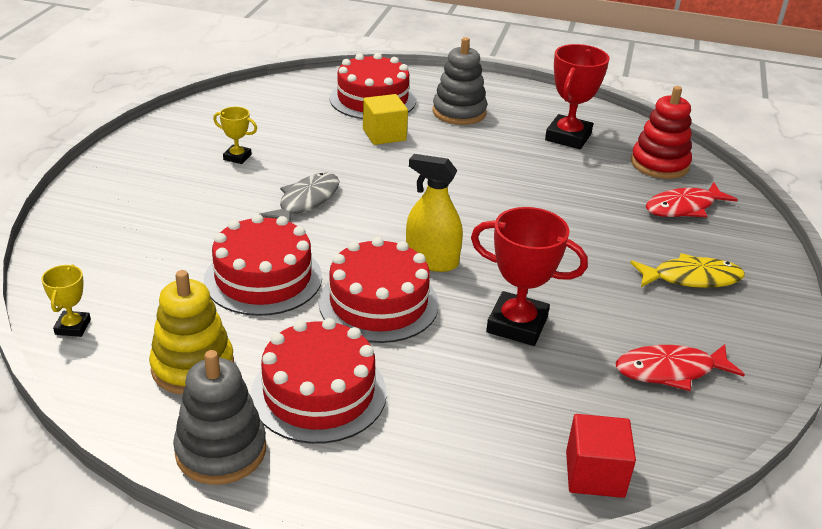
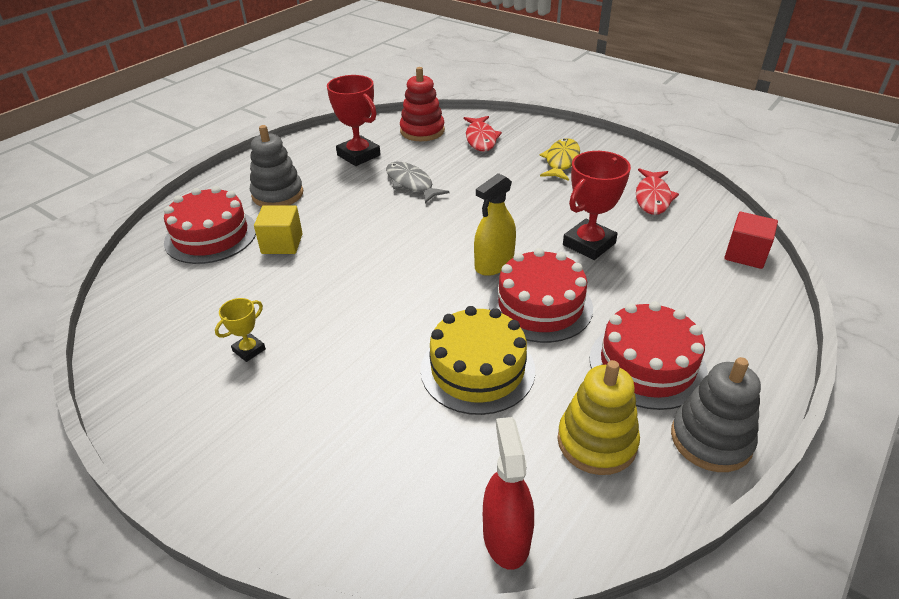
camera: 65 degrees left, 5 degrees up
(73, 327) = (506, 537): yellow trophy -> red spray bottle
(263, 278) = (477, 369): red cake -> yellow cake
(306, 201) = (365, 316): grey fish -> grey fish (411, 183)

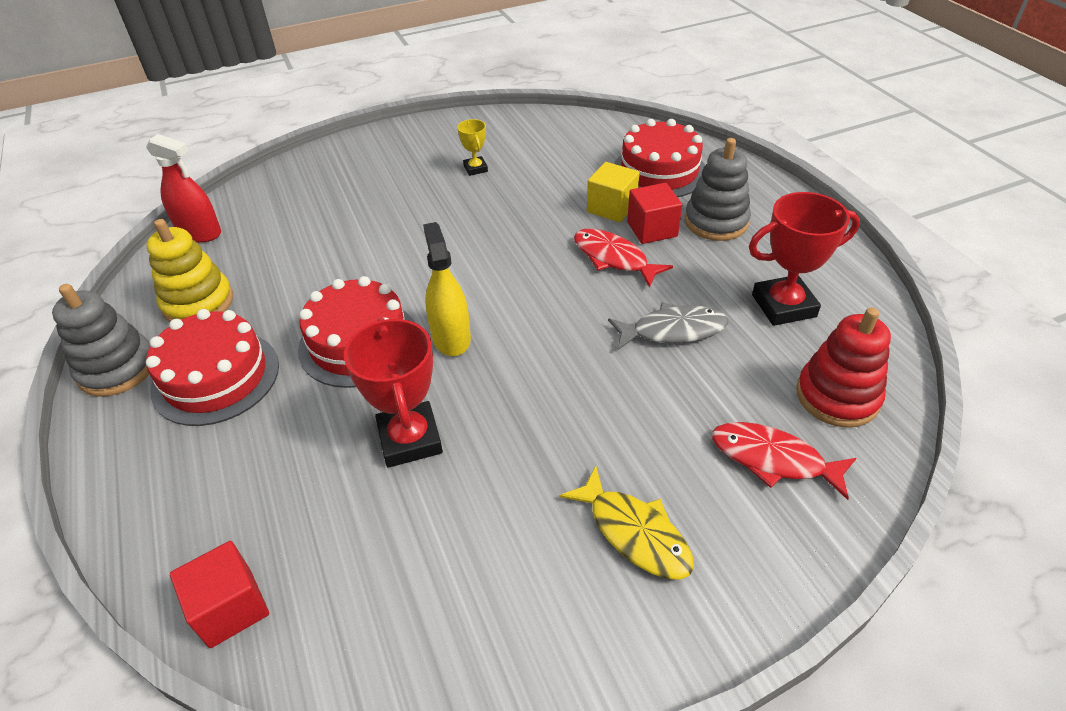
camera: 120 degrees right, 5 degrees up
(303, 218) = (652, 229): none -> red cube
(477, 369) = (332, 271): yellow cake -> none
(652, 197) = (442, 593): red fish -> red fish (614, 258)

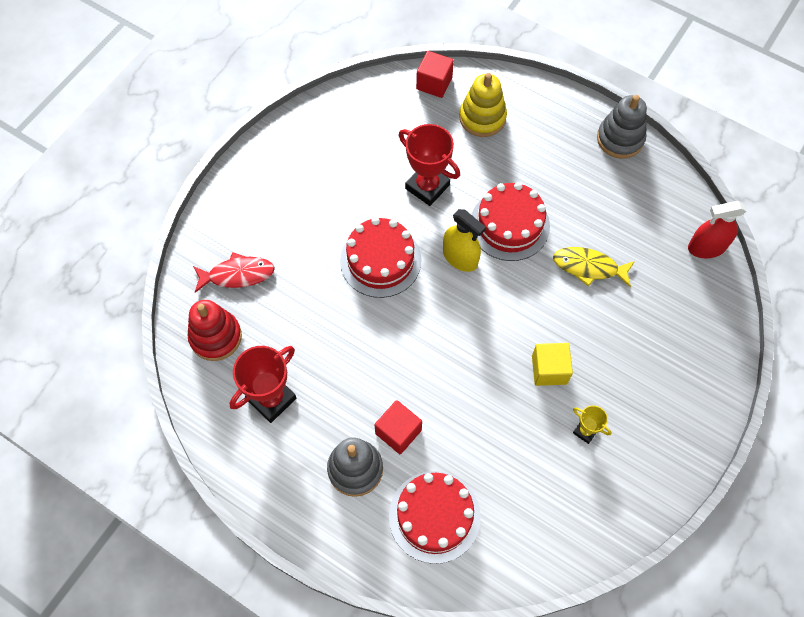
camera: 145 degrees right, 20 degrees up
(198, 303) = (632, 198): yellow stacking toy -> yellow stacking toy (482, 118)
(216, 377) = (562, 163): red cake -> red cake (380, 260)
(611, 208) = (443, 441): yellow cube -> yellow cube (549, 370)
(614, 258) = (407, 383): red fish -> none
(634, 533) = (287, 200): yellow fish -> yellow fish (589, 267)
(673, 330) = (332, 336): grey fish -> none

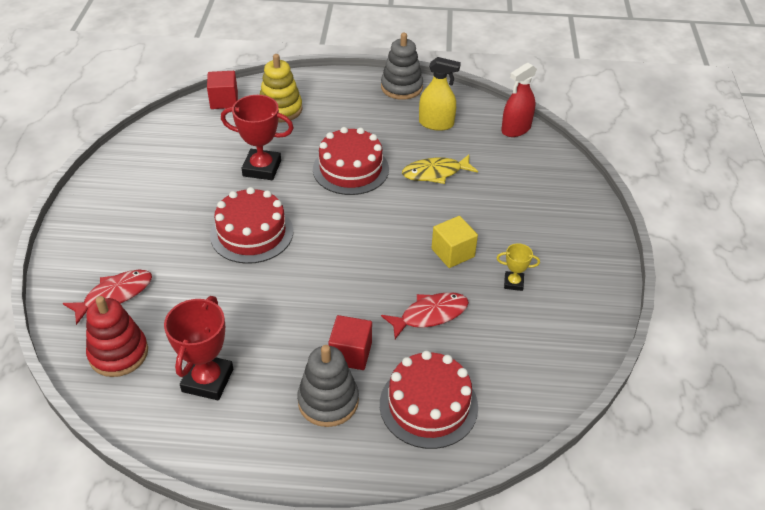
camera: 30 degrees left, 20 degrees down
(460, 257) = (323, 205): yellow spray bottle -> yellow spray bottle (436, 124)
(488, 427) = (430, 315): none -> red fish

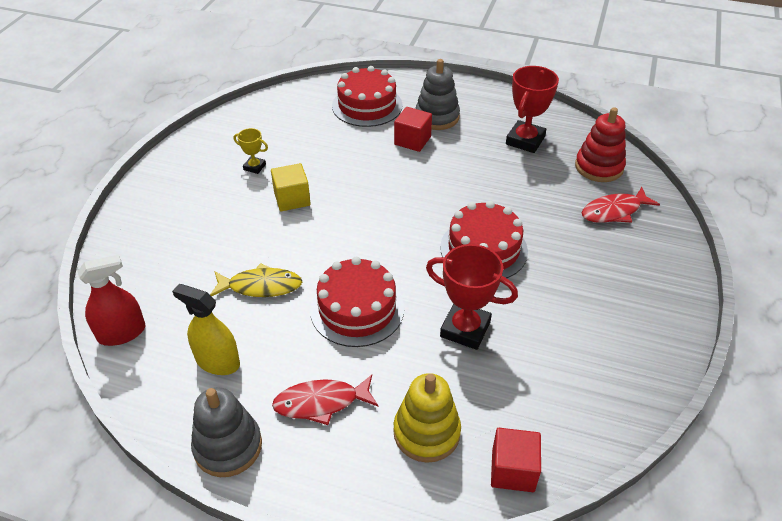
camera: 165 degrees left, 0 degrees up
(430, 315) = (339, 155): red fish -> red fish (321, 403)

